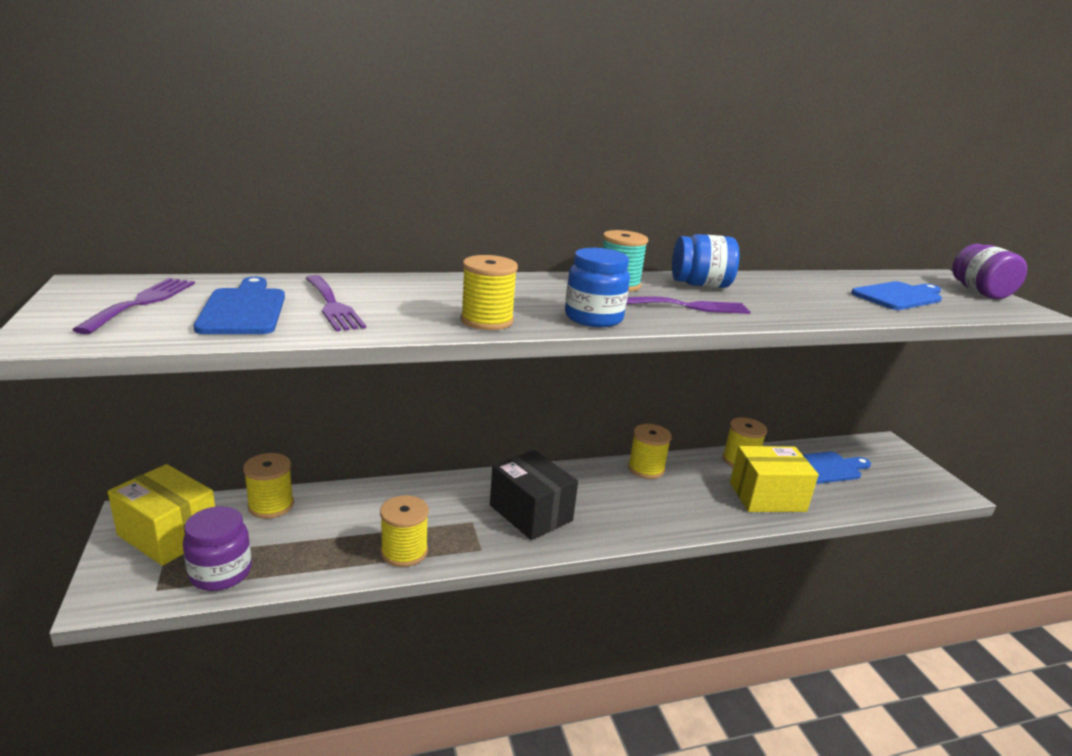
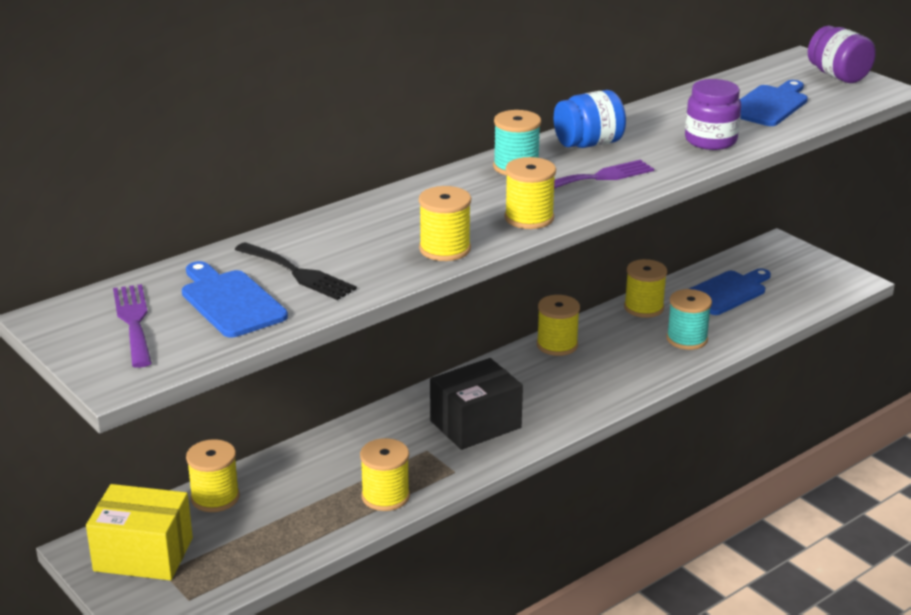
camera: 20 degrees left, 5 degrees up
(221, 573) = (233, 568): purple jar -> purple jar (710, 141)
(332, 305) = (298, 273): purple fork -> black fork
(530, 513) = (475, 424): black box -> black box turned 60 degrees counterclockwise
(593, 318) = (529, 218): blue jar -> yellow spool
(767, 497) = (687, 339): yellow box -> turquoise spool

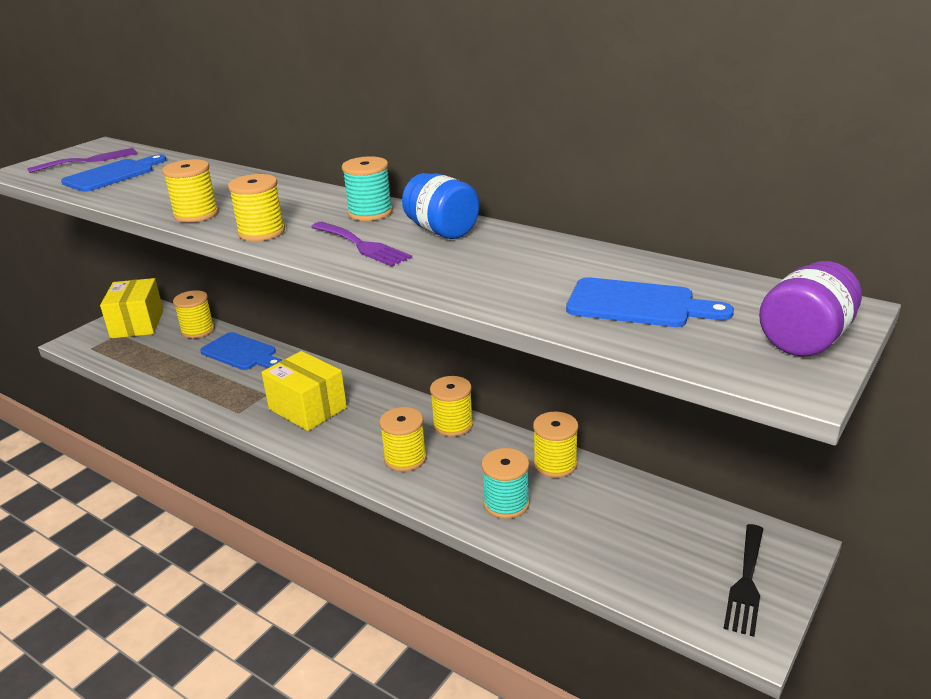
camera: 75 degrees right, 0 degrees up
(298, 273) = (154, 183): black fork -> black fork (746, 583)
(385, 496) = (202, 390): yellow spool -> yellow spool (405, 458)
(475, 424) = (307, 408): black box -> yellow box
(710, 141) = (492, 284): purple jar -> none
(726, 292) = (630, 518): blue cutting board -> blue cutting board (241, 353)

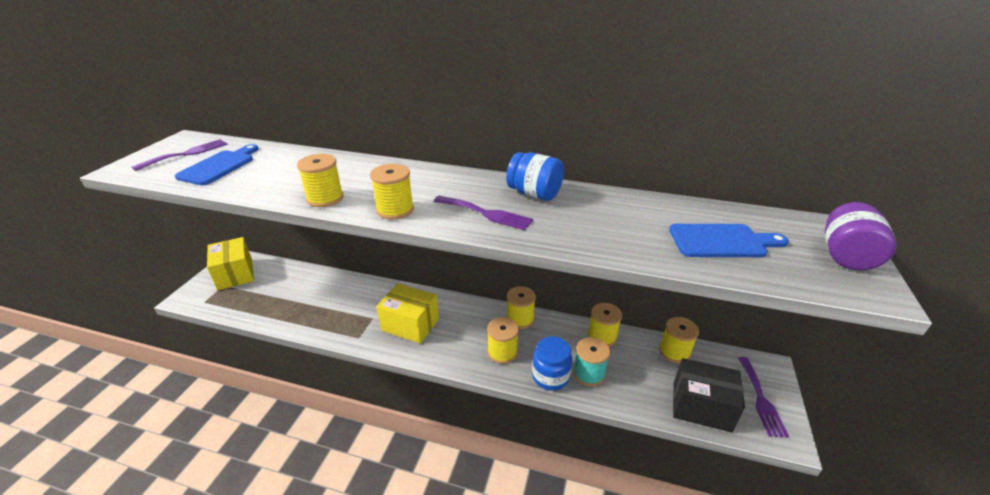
camera: 20 degrees left, 5 degrees up
(198, 330) = (289, 273): yellow spool -> yellow spool (674, 352)
(241, 353) = (335, 286): blue cutting board -> none
(370, 213) = (467, 183): turquoise spool -> none
(451, 497) = (550, 376): none -> blue jar
(644, 572) = (701, 406): none -> black box
(746, 583) = (760, 399): black fork -> purple fork

